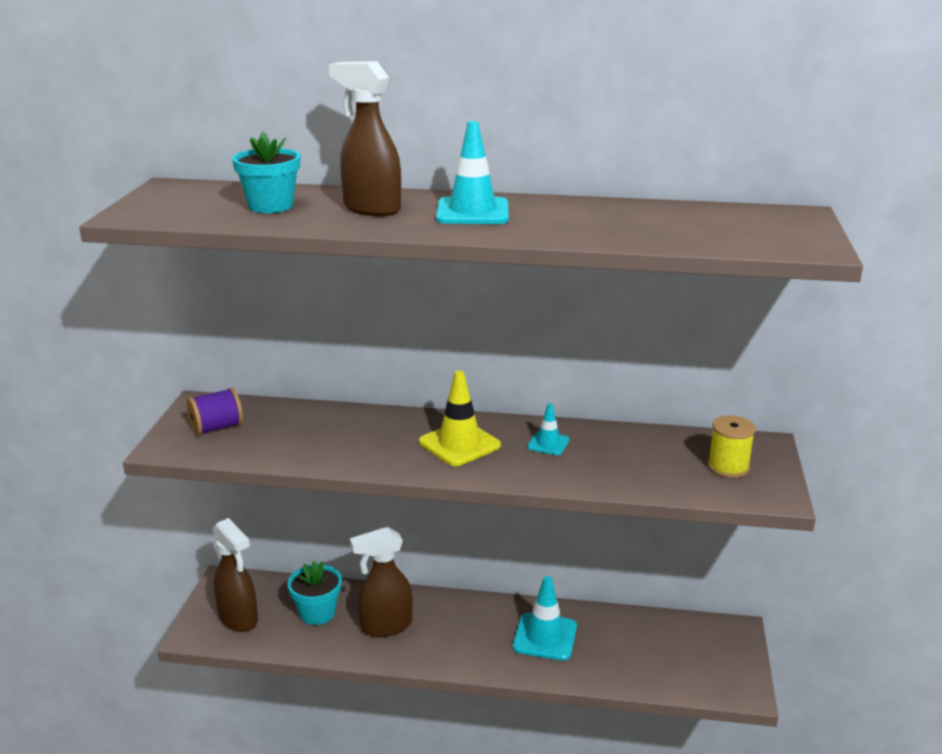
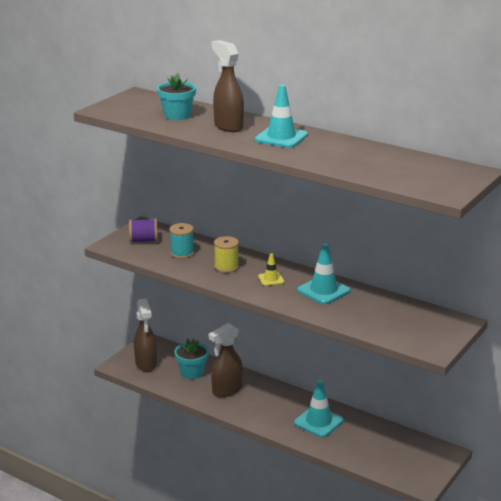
camera: 25 degrees right, 0 degrees up
(293, 434) = (182, 253): none -> turquoise spool
(385, 626) = (226, 390): brown spray bottle -> brown spray bottle turned 45 degrees counterclockwise
(459, 444) = (271, 279): yellow traffic cone -> yellow traffic cone, size x0.56
(548, 443) = (323, 290): turquoise traffic cone -> turquoise traffic cone, size x1.78
(728, 467) = (421, 328): yellow spool -> yellow spool (226, 267)

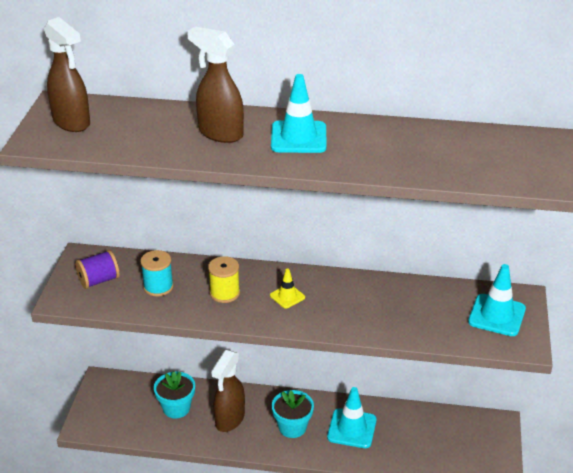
camera: 25 degrees left, 10 degrees up
(146, 364) = (116, 413): brown spray bottle -> brown spray bottle (72, 122)
(177, 115) = (142, 130): turquoise flower pot -> turquoise flower pot (292, 427)
(323, 290) = (355, 296): turquoise traffic cone -> turquoise traffic cone (496, 315)

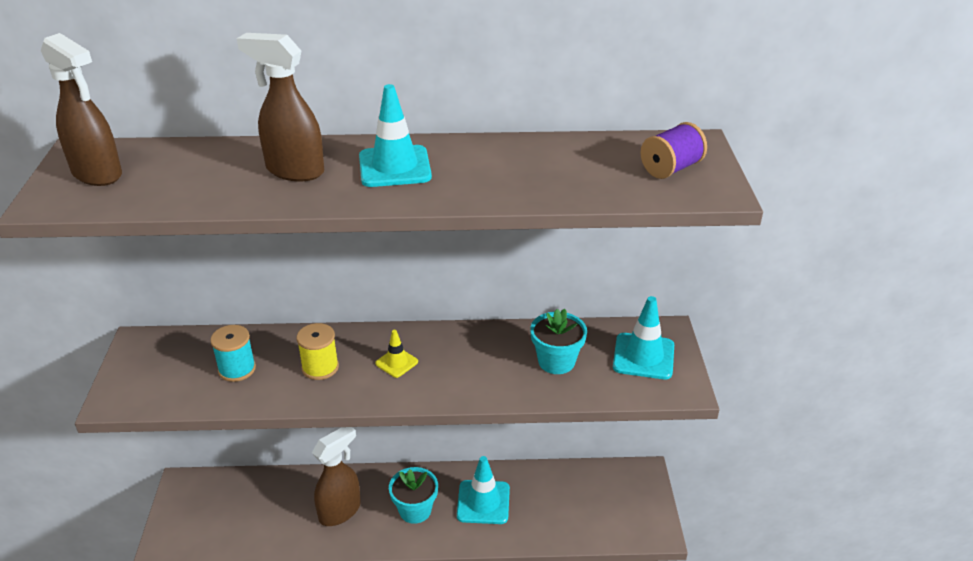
camera: 10 degrees left, 0 degrees up
(99, 280) = (161, 370): purple spool -> purple spool (671, 169)
(176, 408) = (275, 505): turquoise flower pot -> turquoise flower pot (556, 361)
(229, 419) = (340, 511): brown spray bottle -> brown spray bottle turned 150 degrees counterclockwise

